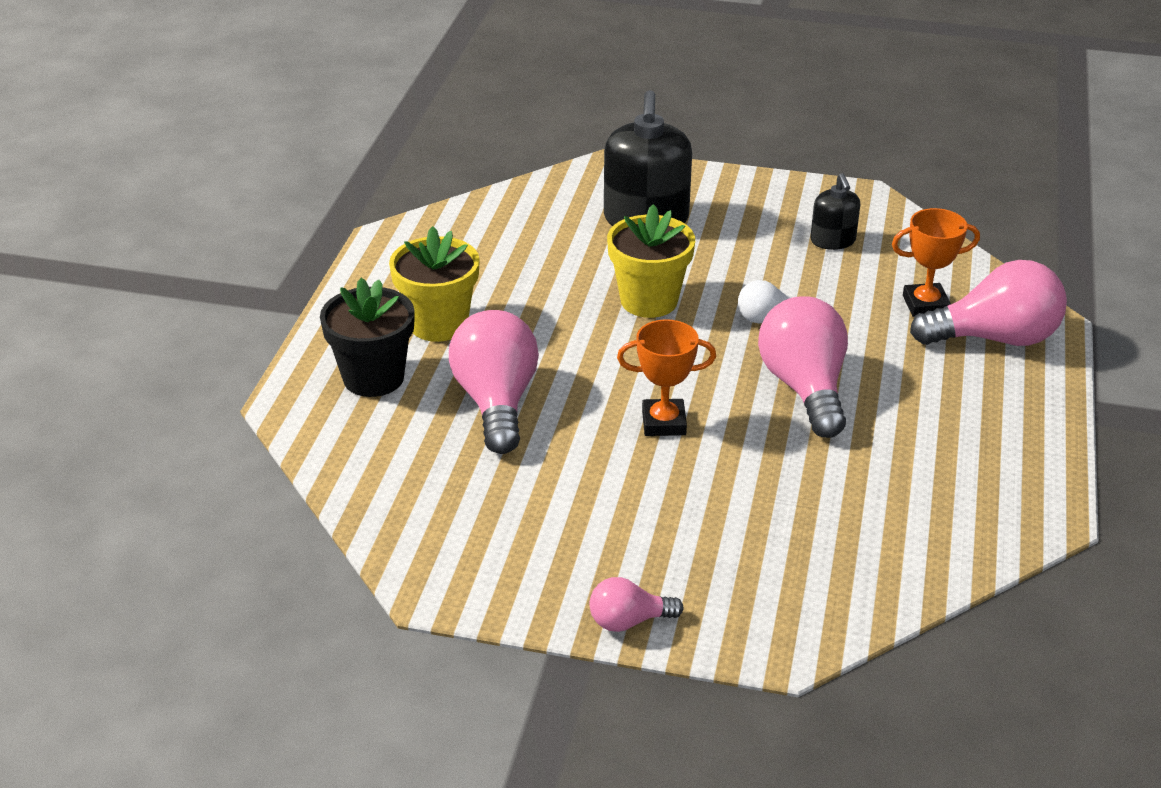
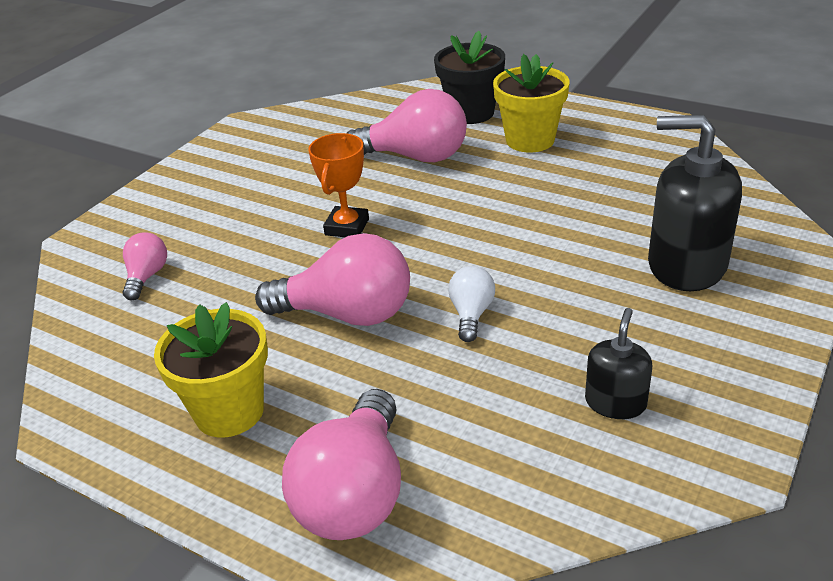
camera: 110 degrees right, 0 degrees up
(628, 621) = (160, 185): pink light bulb -> pink light bulb (147, 276)
(649, 301) = (528, 245): yellow flower pot -> yellow flower pot (229, 411)
(833, 241) = (615, 402): black soap dispenser -> black soap dispenser turned 105 degrees clockwise
(925, 305) = (449, 449): orange trophy -> none

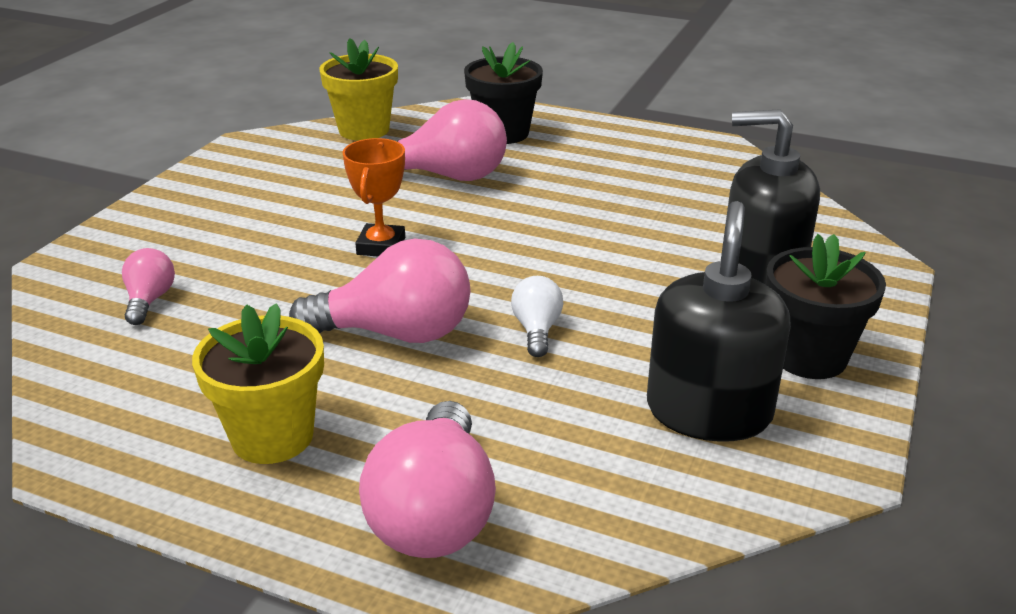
camera: 10 degrees left, 5 degrees down
(530, 140) = (573, 160): yellow flower pot -> yellow flower pot (364, 130)
(615, 402) = (708, 411): black soap dispenser -> black soap dispenser, size x1.87
(719, 349) = (809, 357): none -> black flower pot

